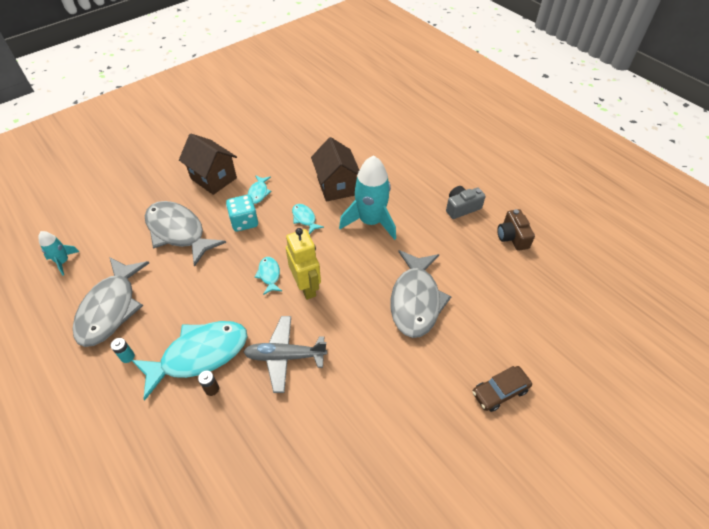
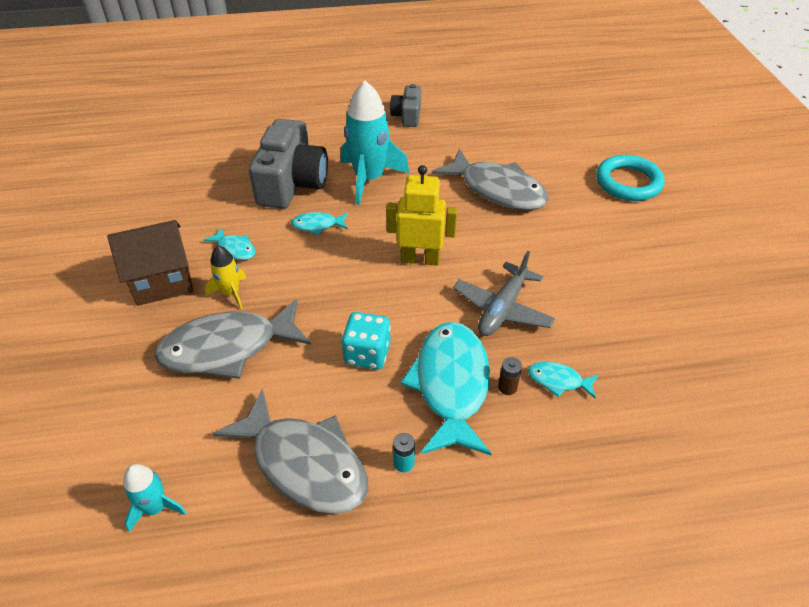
camera: 60 degrees left, 5 degrees down
(221, 210) = (231, 293): none -> yellow rocket
(244, 222) = (272, 278): turquoise dice -> turquoise dice (367, 354)
(269, 275) = (378, 283): turquoise fish -> turquoise fish (558, 381)
(336, 186) = (292, 183): brown house -> grey camera
(500, 391) = (628, 182): brown car -> turquoise ring
(512, 237) = (469, 104): brown camera -> none

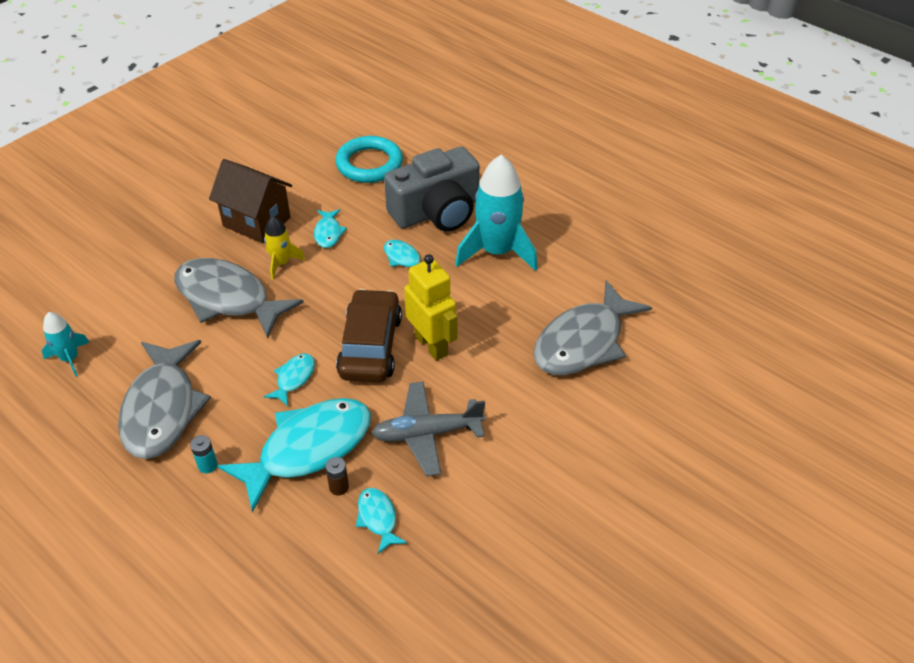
camera: 50 degrees right, 0 degrees up
(367, 354) = (294, 378): turquoise dice -> turquoise fish
(384, 291) = (370, 346): none -> brown car
(407, 116) = (616, 219): grey camera -> none
(497, 190) = (583, 342): grey fish -> grey fish turned 45 degrees clockwise
(628, 182) = (717, 434): turquoise ring -> turquoise ring (369, 164)

